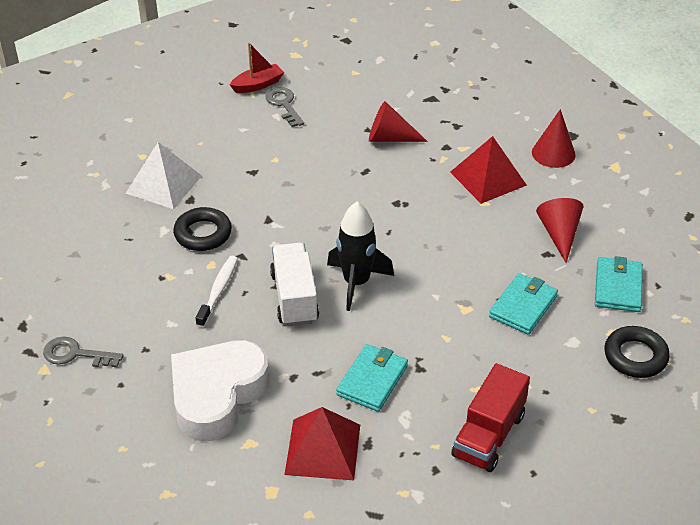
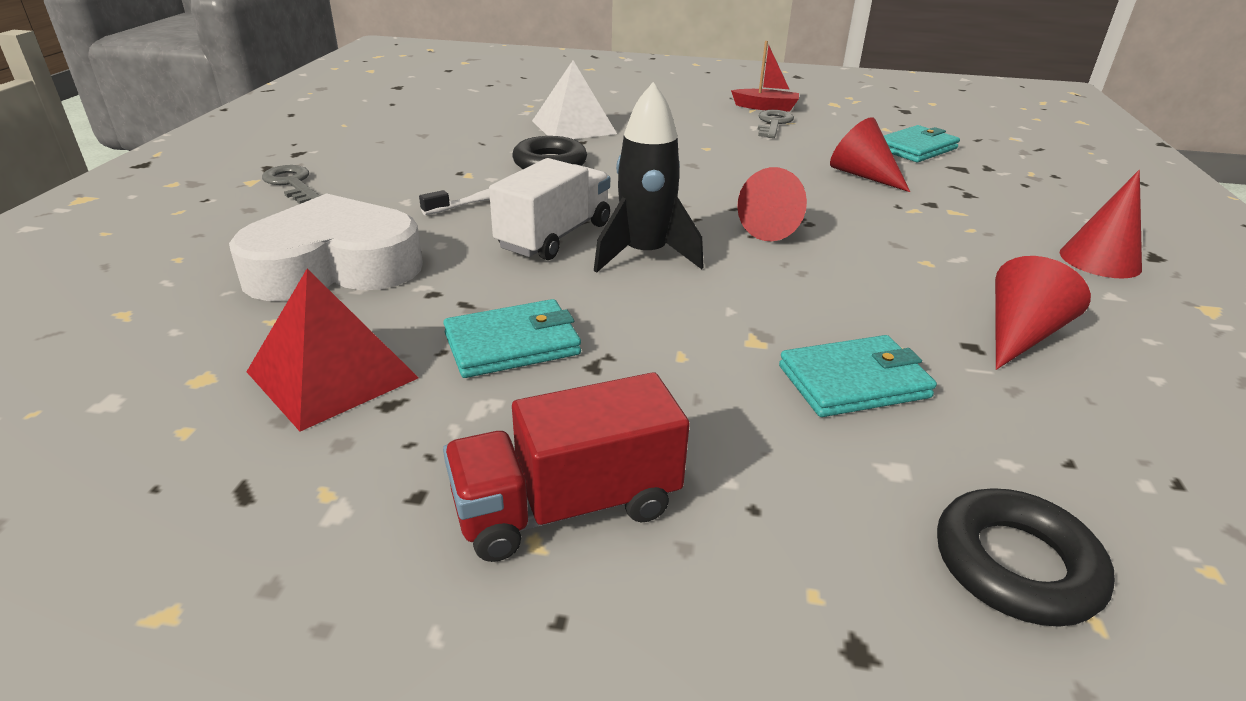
camera: 40 degrees right, 10 degrees down
(393, 218) = (776, 227): none -> red cone
(488, 178) = (960, 245): red pyramid -> none
(618, 287) = (1076, 444): turquoise wallet -> turquoise wallet (916, 148)

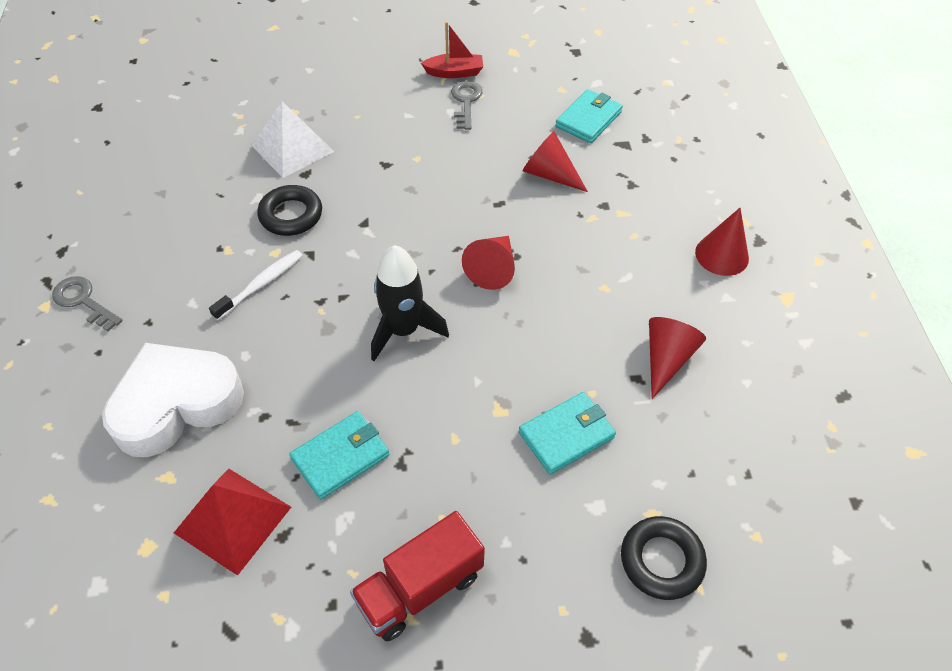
camera: 15 degrees left, 20 degrees up
(554, 236) = (329, 322): white truck -> none

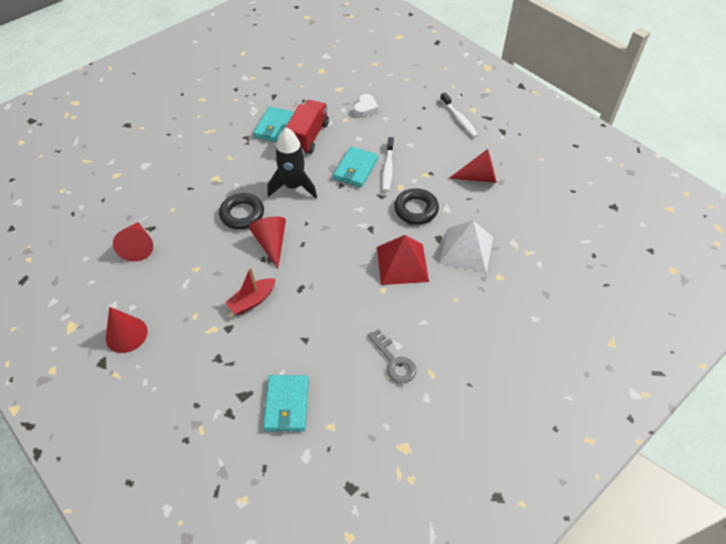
camera: 145 degrees right, 0 degrees up
(83, 301) = (459, 119): grey key -> white toothbrush
(176, 404) = (365, 108): white heart -> white heart, size x0.42
(232, 520) = (298, 90): red pyramid -> red pyramid (402, 263)
(420, 588) = (205, 107): red truck -> red truck (308, 137)
(454, 72) = (429, 387): red boat -> red boat (252, 301)
(549, 174) = (282, 331): red cone -> red cone (478, 177)
(566, 435) = (175, 184): turquoise wallet -> turquoise wallet (355, 169)
(661, 560) = (105, 161): black ring -> black ring (242, 214)

